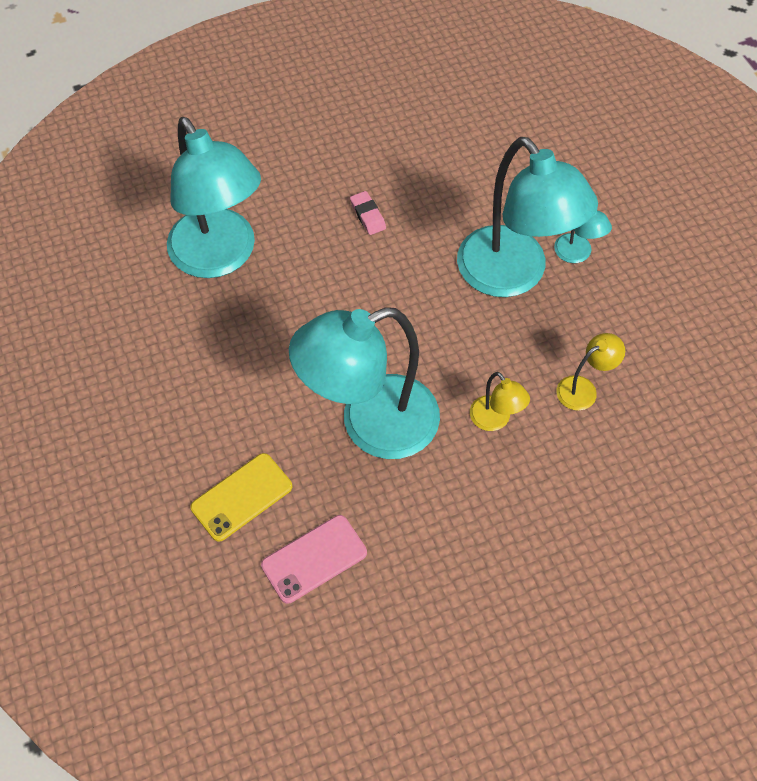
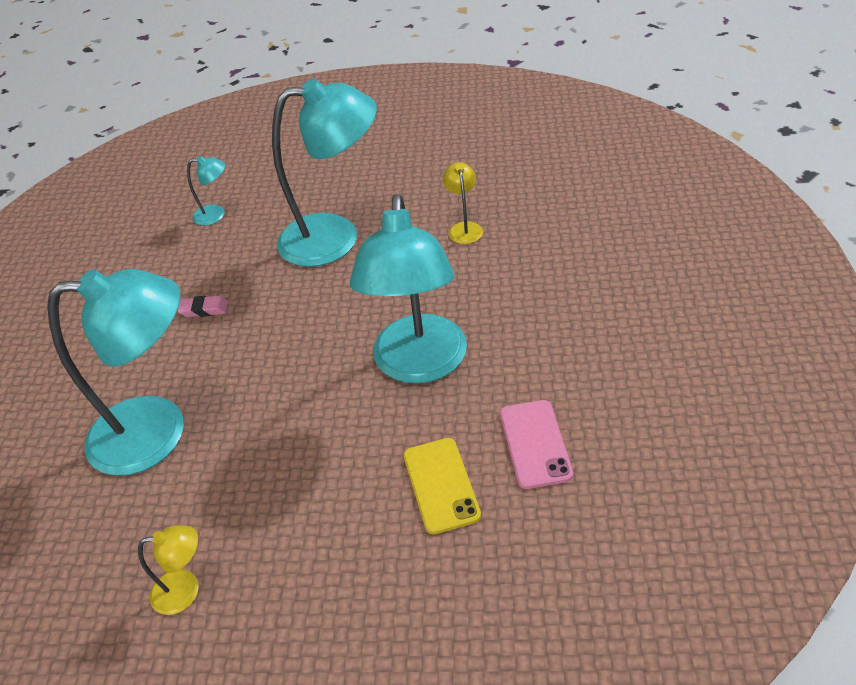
camera: 60 degrees left, 15 degrees down
(495, 420) = (462, 285): yellow lamp -> yellow lamp (186, 590)
(577, 255) = (343, 198): turquoise lamp -> turquoise lamp (216, 215)

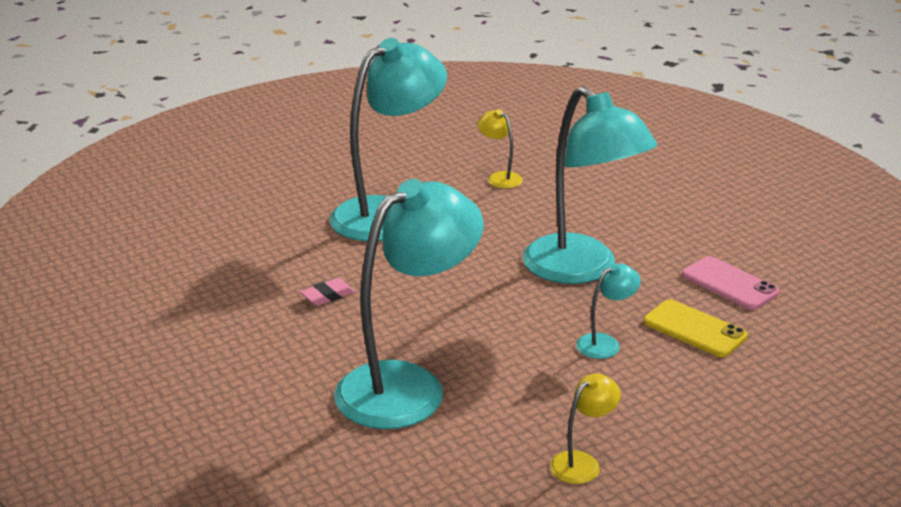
camera: 40 degrees left, 15 degrees down
(216, 215) = (235, 230): turquoise lamp -> turquoise lamp (605, 343)

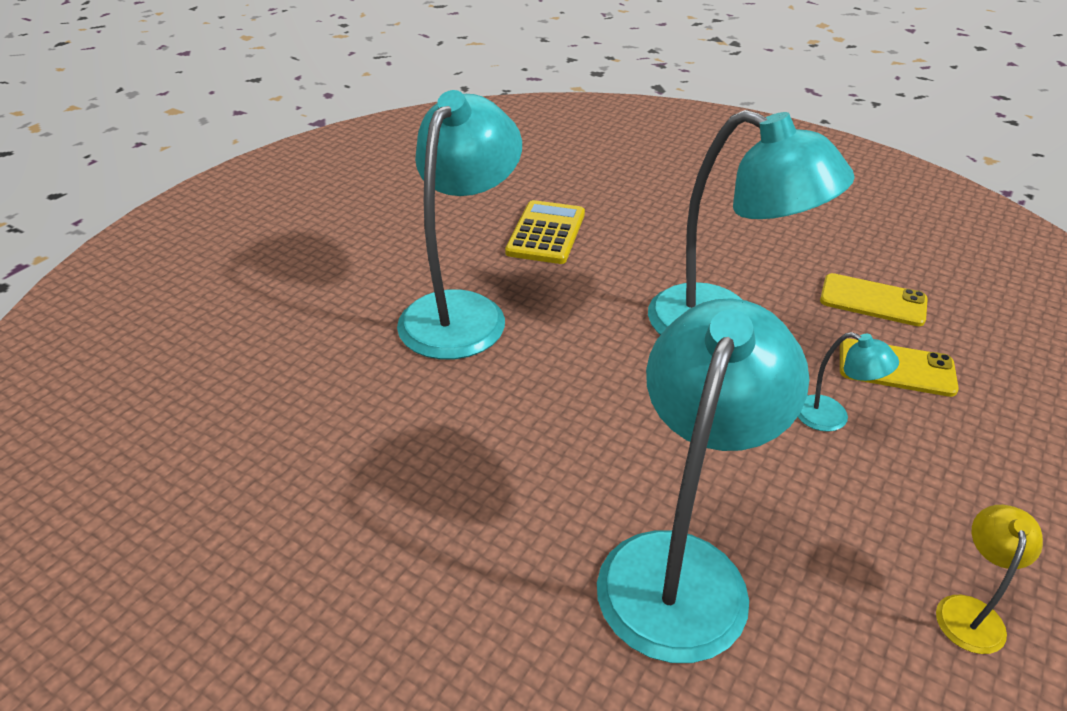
camera: 25 degrees left, 10 degrees up
(328, 296) = (477, 455): pink eraser -> none
(499, 178) = (546, 233): yellow lamp -> yellow calculator
(605, 343) = (832, 417): turquoise lamp -> turquoise lamp turned 90 degrees clockwise
(729, 284) = (872, 300): pink phone -> yellow phone

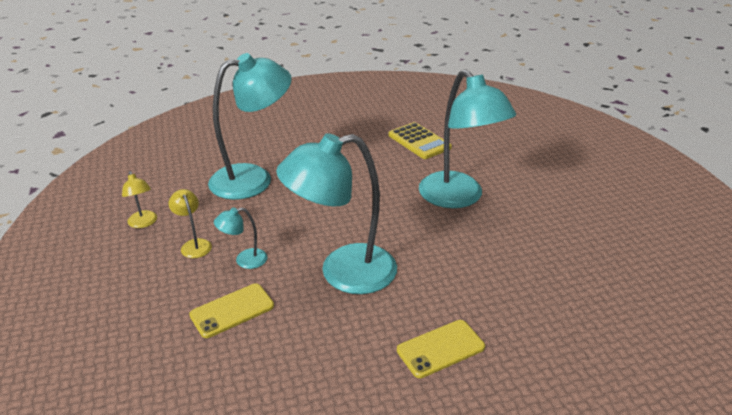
camera: 130 degrees right, 5 degrees down
(546, 233) = (510, 261): yellow calculator -> yellow calculator (419, 141)
(681, 567) = (253, 179): turquoise lamp -> turquoise lamp turned 90 degrees counterclockwise
(872, 300) = (281, 355): yellow phone -> yellow phone (440, 348)
(894, 494) = (194, 245): none -> yellow lamp

